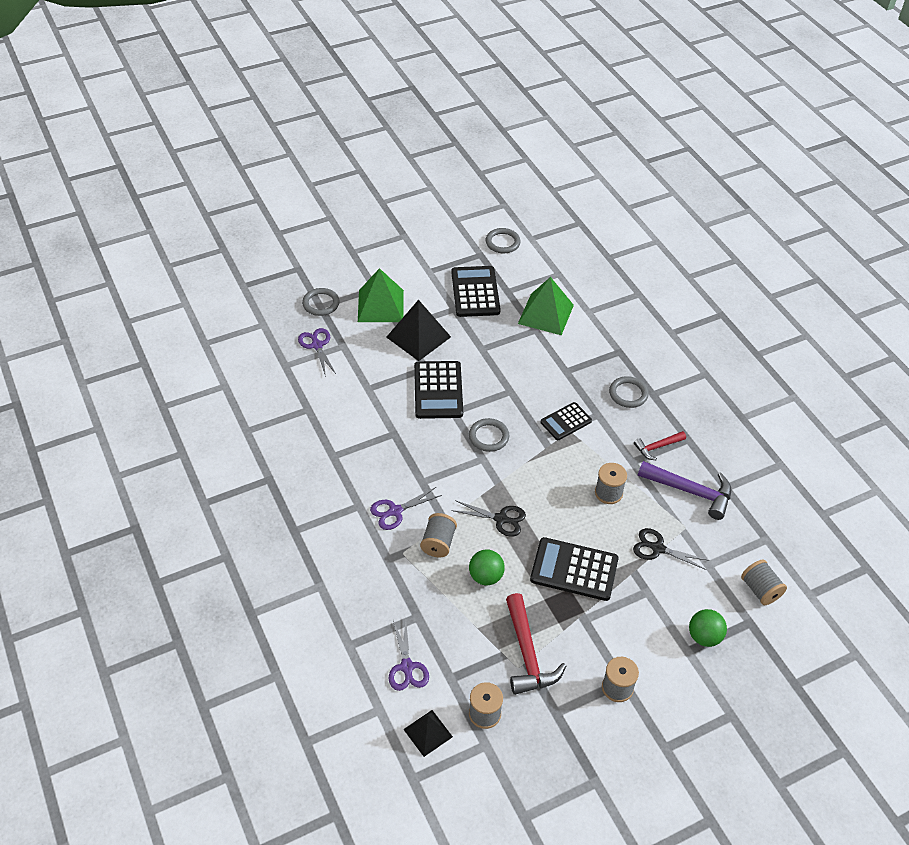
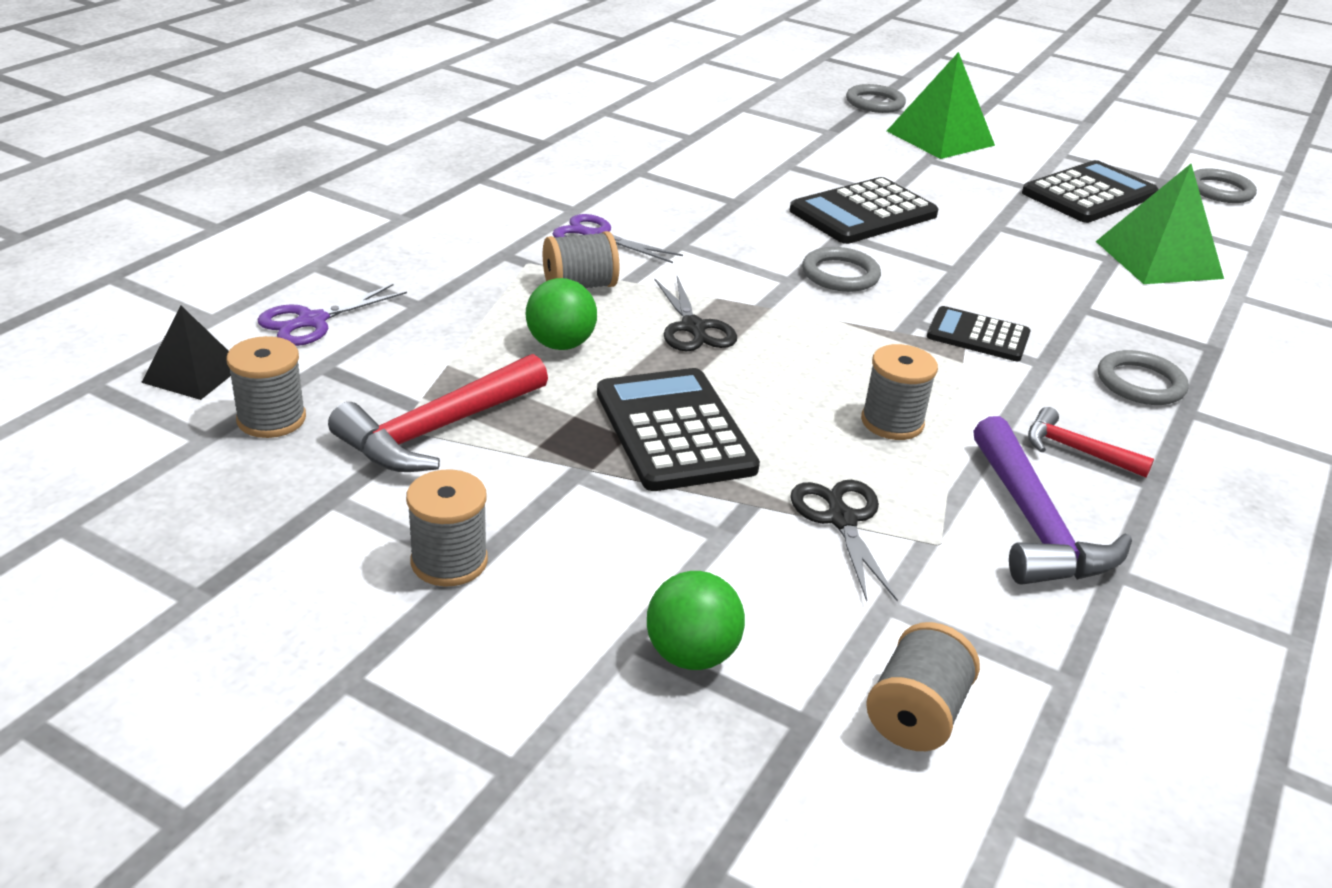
camera: 55 degrees right, 15 degrees down
(317, 345) = (804, 117): purple scissors -> none
(418, 337) = (934, 175): black pyramid -> none

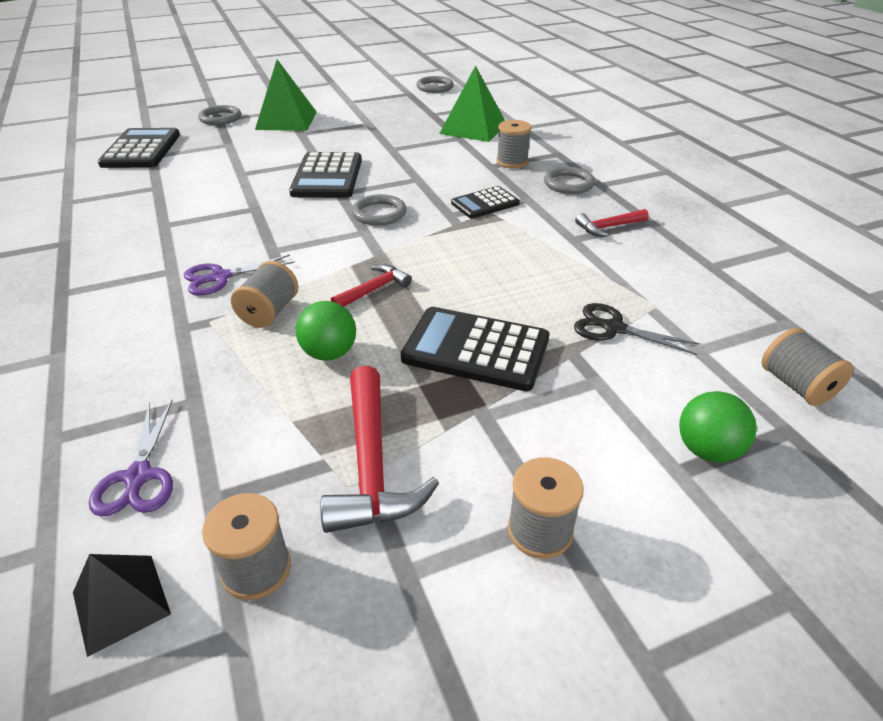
camera: 50 degrees left, 5 degrees up
(694, 328) = (374, 289): black scissors -> red hammer
(892, 422) = (538, 267): grey spool -> grey spool (512, 162)
(1035, 525) = (660, 269): purple hammer -> none
(1089, 194) = (396, 114): black calculator -> black calculator (141, 150)

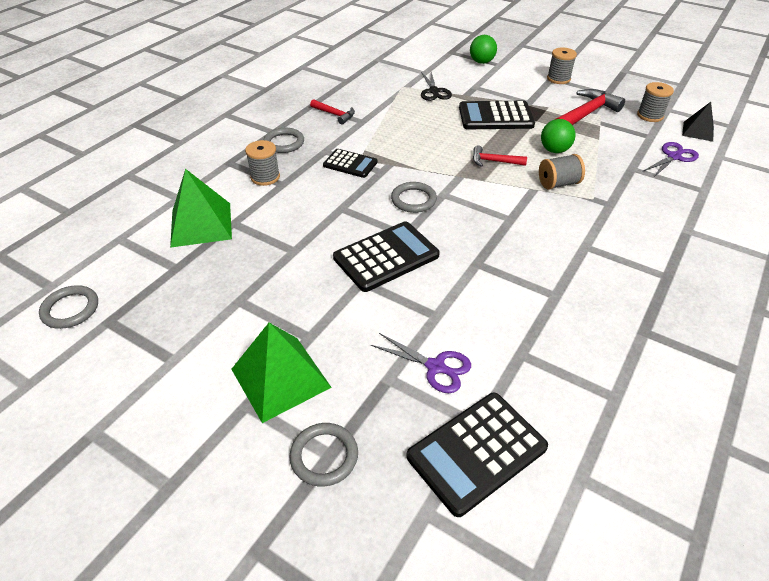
camera: 125 degrees left, 5 degrees up
(220, 277) = (561, 221): purple scissors -> purple scissors (436, 367)
(476, 349) = (495, 116): black calculator -> black calculator turned 105 degrees clockwise
(796, 385) = (422, 53): grey spool -> none

